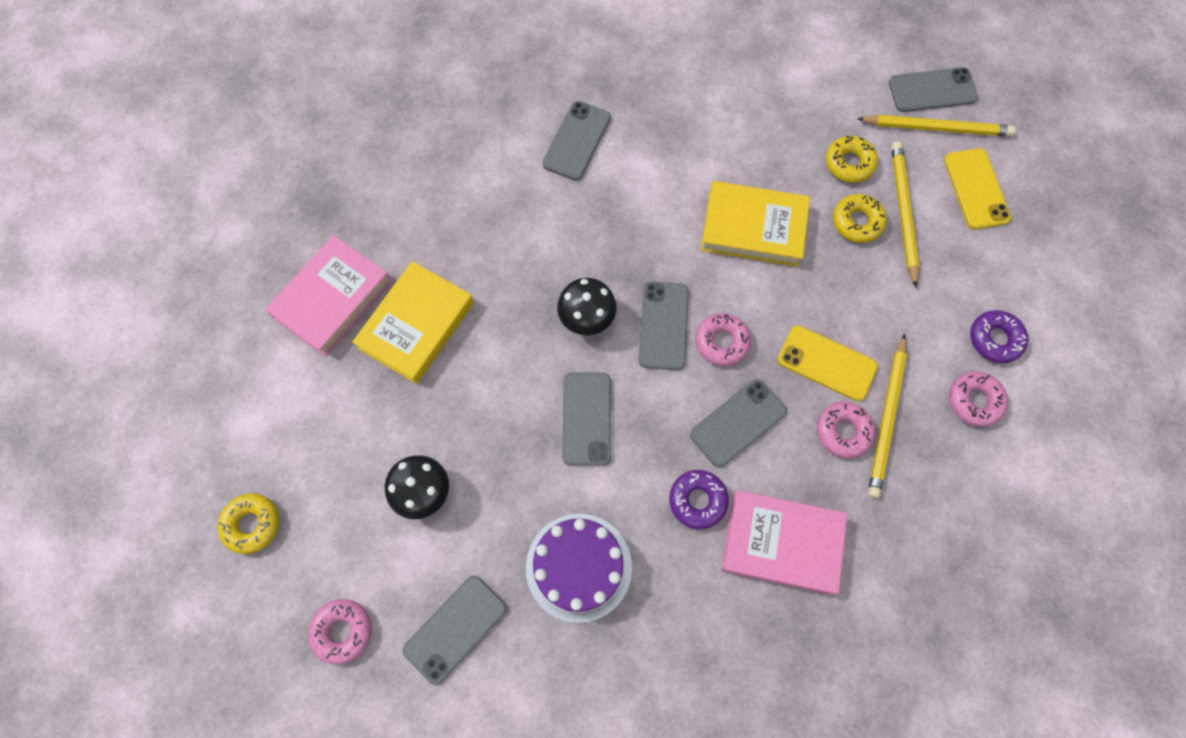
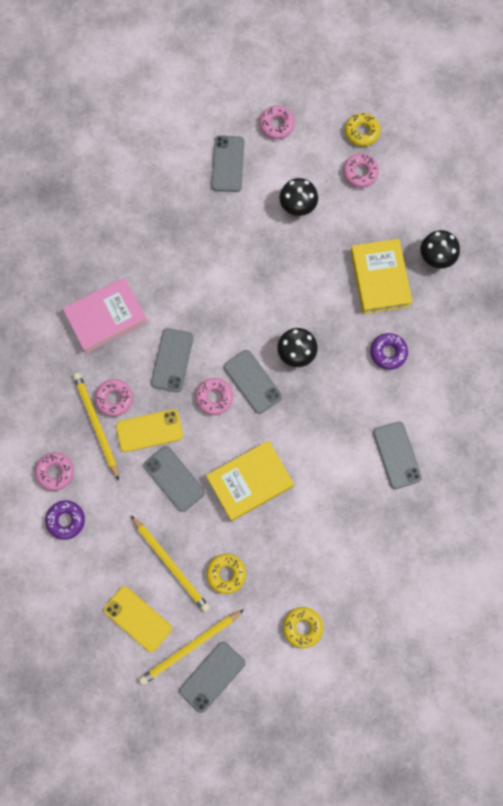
camera: 140 degrees right, 5 degrees up
(309, 471) = (360, 173): none -> pink donut
(332, 298) = (436, 257): pink book -> black mushroom
(578, 567) = (194, 231): purple cake -> none
(586, 418) = (250, 301): grey phone -> grey phone (174, 478)
(697, 500) = (162, 305): purple donut -> purple donut (388, 352)
(857, 222) = (193, 535): yellow donut -> yellow donut (302, 627)

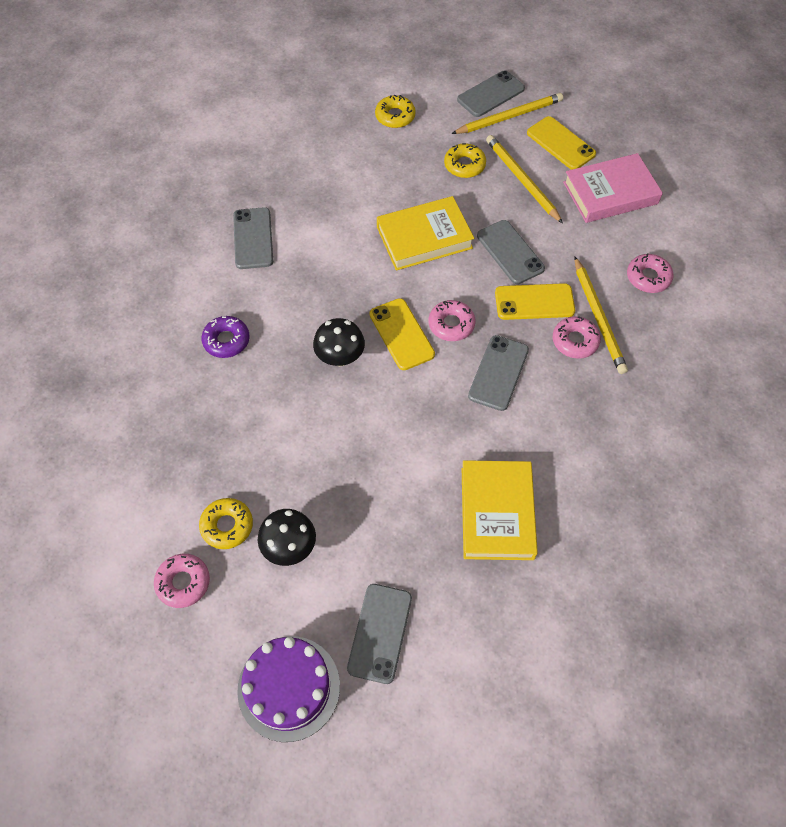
camera: 170 degrees left, 15 degrees down
(66, 520) = (635, 232): purple donut -> none
(106, 317) = (581, 437): pink book -> pink book (610, 193)
(252, 381) = (401, 334): grey phone -> yellow phone
(276, 125) = (289, 688): pink donut -> purple cake
(361, 132) = (158, 650): yellow donut -> yellow donut (227, 526)
(380, 278) = (206, 428): yellow book -> yellow book (497, 513)
(436, 257) = (122, 444): black mushroom -> none

